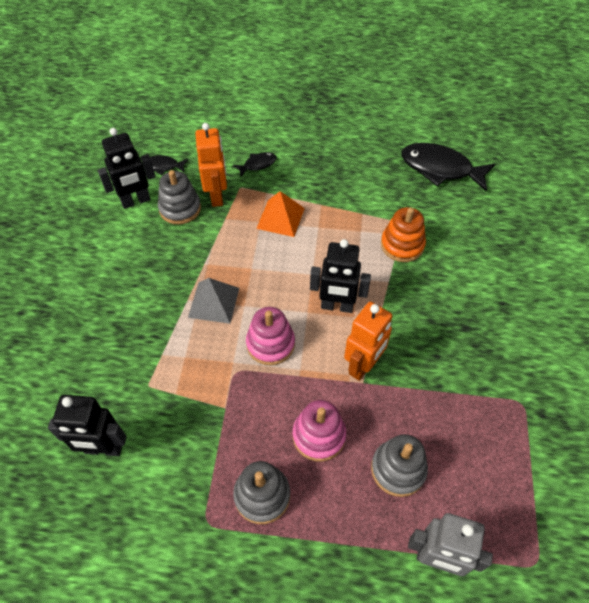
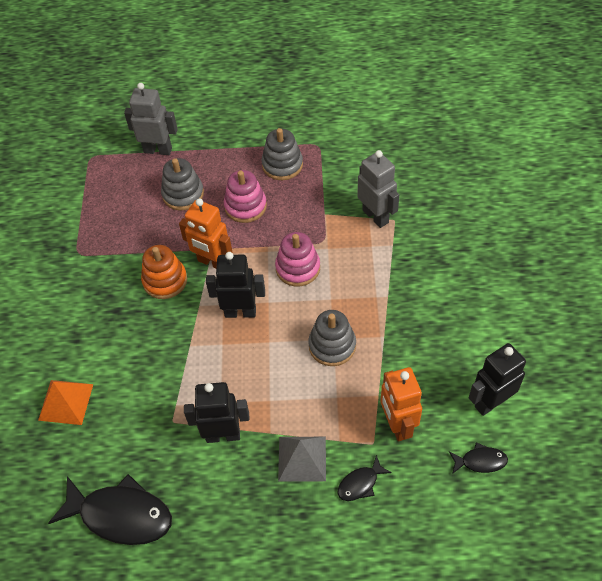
camera: 175 degrees right, 0 degrees up
(103, 449) = (410, 174): black robot -> black robot (223, 435)
(167, 394) = (375, 216): none -> grey robot
(180, 208) = (435, 400): grey stacking toy -> grey stacking toy (332, 345)
(214, 302) = (361, 297): grey pyramid -> grey pyramid (302, 458)
(280, 218) = (315, 406): orange pyramid -> orange pyramid (66, 402)
(363, 366) = (212, 262): orange robot -> orange robot turned 90 degrees counterclockwise
(402, 245) = (174, 391): orange stacking toy -> orange stacking toy (165, 280)

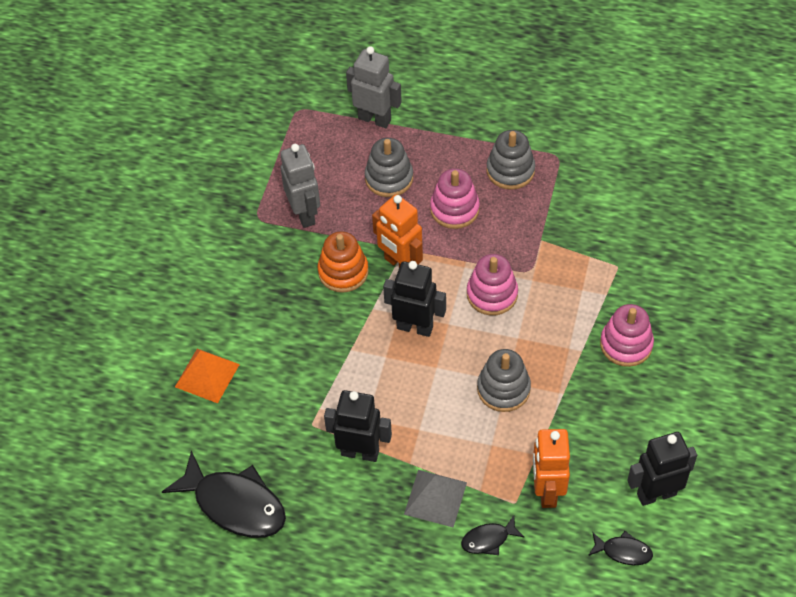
camera: 15 degrees right, 0 degrees up
(375, 216) = (598, 257): grey robot -> grey robot (304, 214)
(422, 281) = (626, 344): none -> pink stacking toy

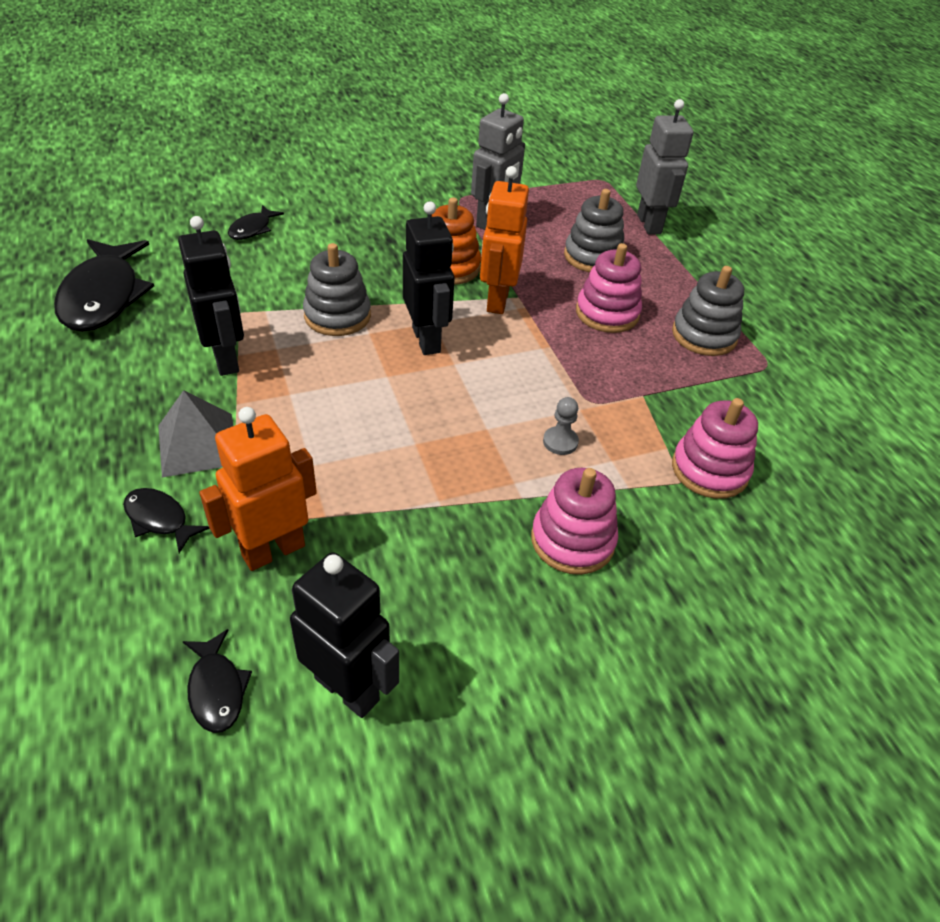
camera: 50 degrees right, 10 degrees down
(207, 375) = (252, 229): orange pyramid -> black fish
(492, 294) = (527, 383): pink stacking toy -> pink stacking toy (709, 470)
(503, 389) = (402, 444): grey stacking toy -> grey stacking toy (337, 316)
(552, 306) = (560, 442): none -> grey pawn

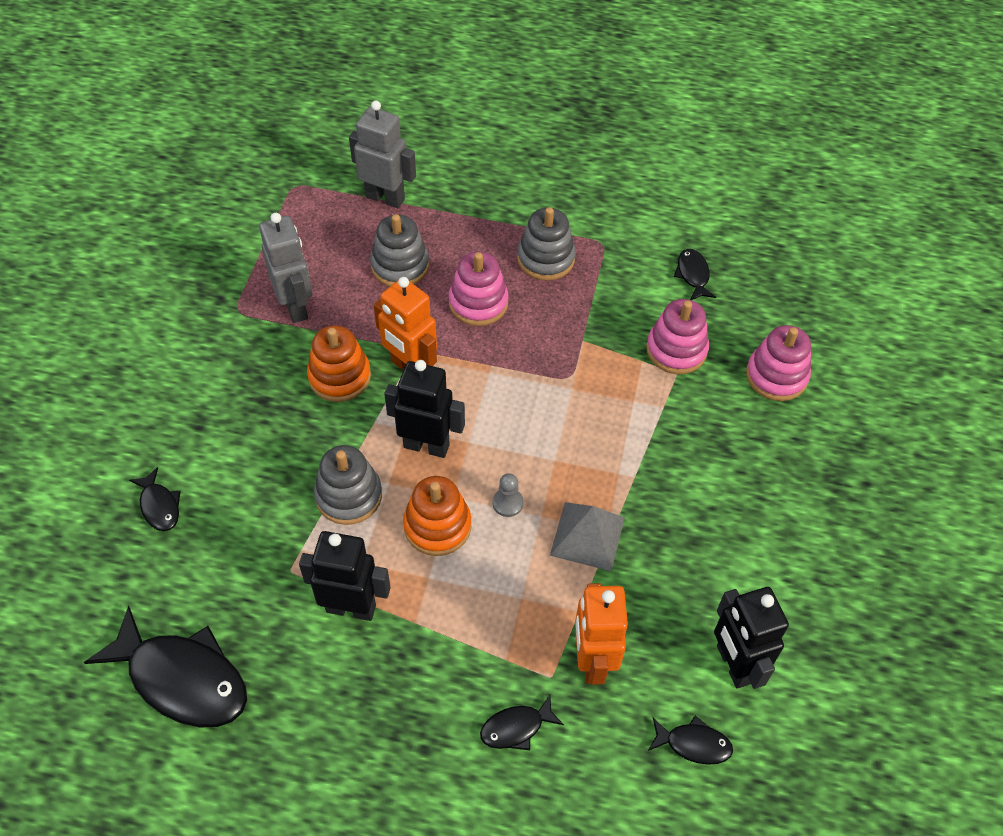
camera: 55 degrees left, 10 degrees up
(198, 444) = (447, 670): grey pyramid -> grey pyramid (587, 536)
(347, 688) = (733, 664): black robot -> black robot turned 90 degrees counterclockwise
(348, 378) = (437, 526): none -> orange stacking toy
(560, 442) = (597, 421): grey pawn -> grey pawn (507, 503)
(572, 540) = (689, 469): pink stacking toy -> pink stacking toy (776, 376)
(816, 446) = (693, 275): none -> black fish

